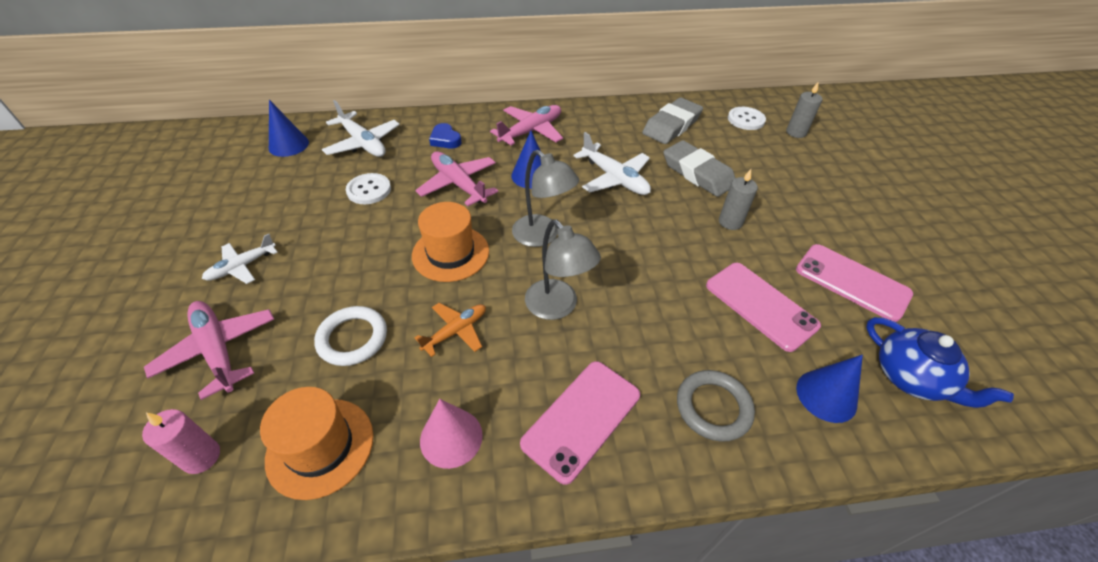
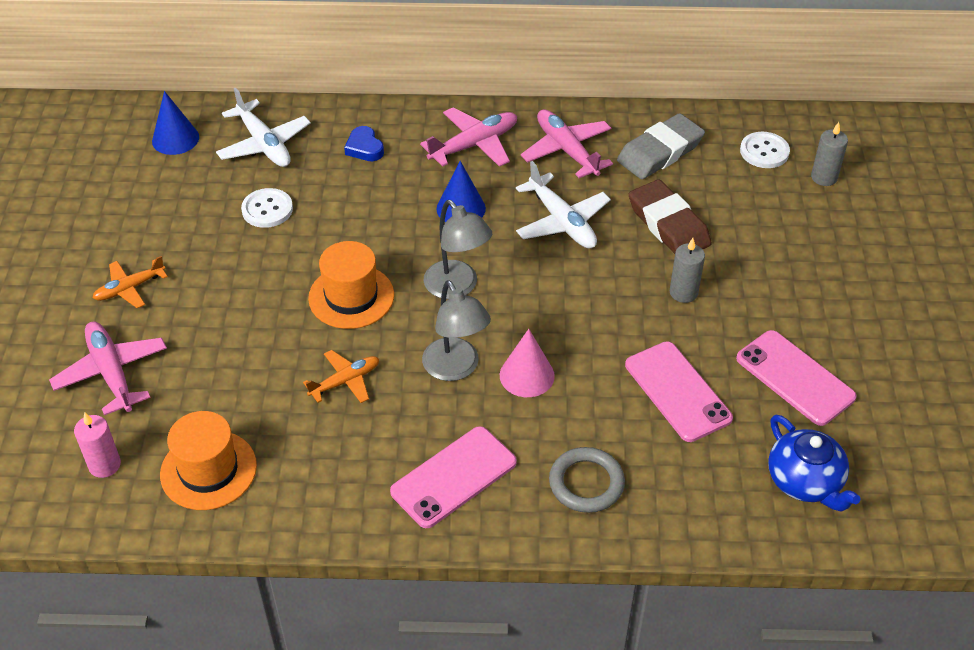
camera: 10 degrees right, 0 degrees up
(242, 267) = (129, 288): white plane -> orange plane
(352, 338) = (241, 376): white ring -> none
(451, 437) = (327, 477): pink cone -> pink cone (527, 375)
(458, 184) = (372, 212): pink plane -> pink plane (566, 150)
(697, 173) = (668, 224): grey eraser -> brown eraser
(826, 395) = (706, 487): blue cone -> none

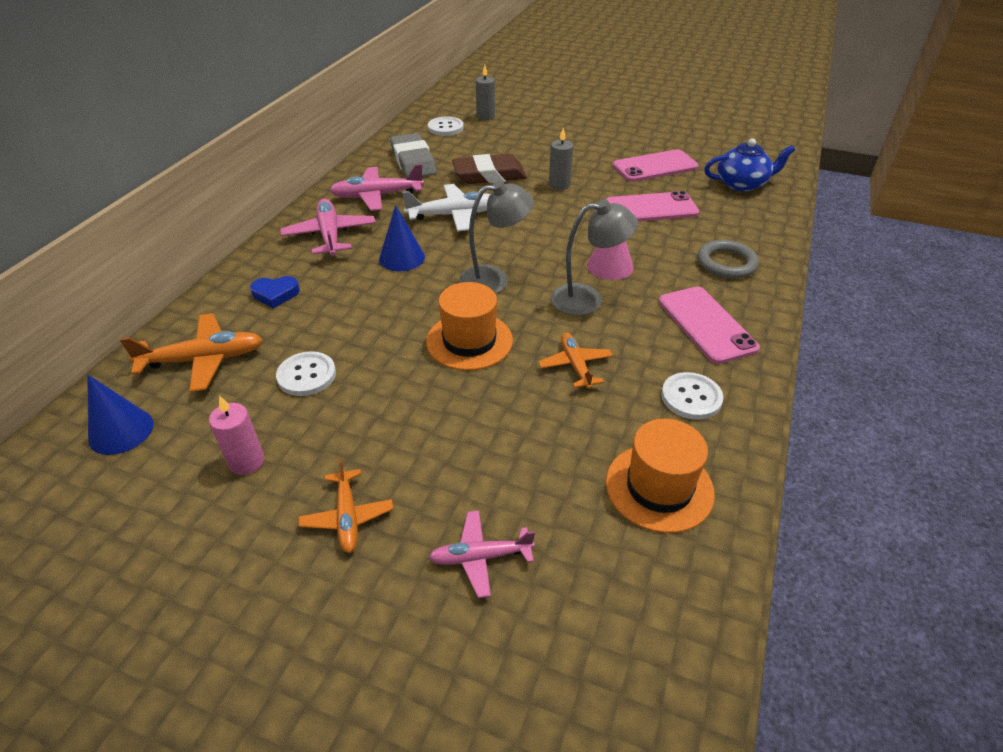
camera: 70 degrees left, 5 degrees down
(104, 465) = (627, 586): pink candle -> pink candle (247, 462)
(111, 373) = (480, 557): pink plane -> pink plane, size x0.64
(264, 144) = (203, 360): white plane -> orange plane
(330, 478) = (691, 397): none -> white button

